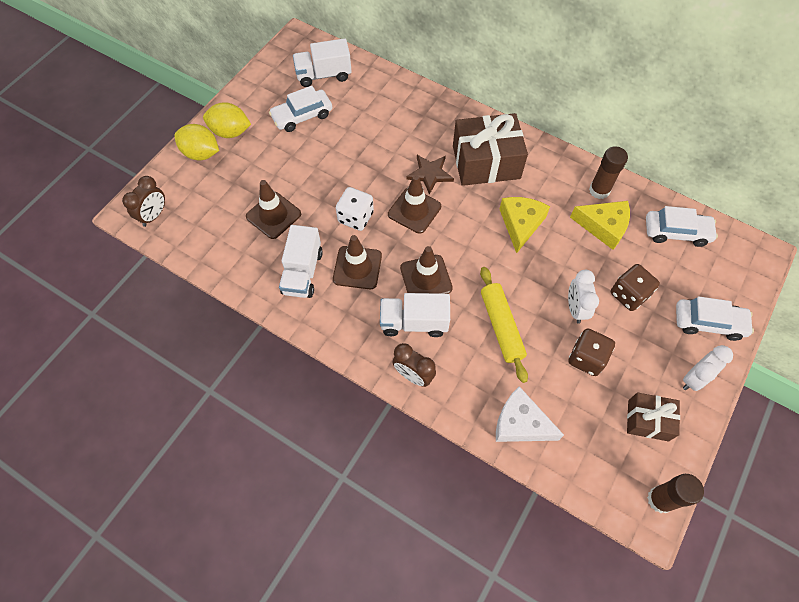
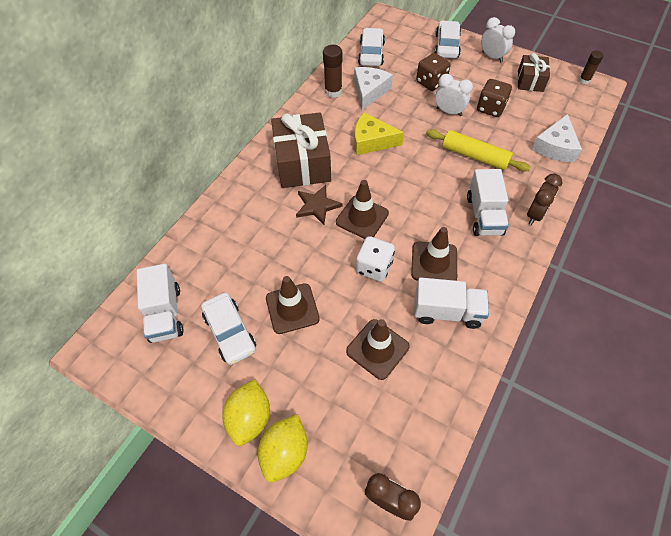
camera: 90 degrees left, 5 degrees down
(426, 278) = (437, 207): brown traffic cone -> brown traffic cone (292, 308)
(501, 326) = (475, 156): yellow rolling pin -> yellow rolling pin turned 45 degrees clockwise
(575, 308) = (449, 112): white clock -> white clock turned 150 degrees counterclockwise
(603, 226) = (369, 91): yellow cheese -> white cheese
(660, 499) = (584, 80): brown glue stick -> brown glue stick, size x0.64

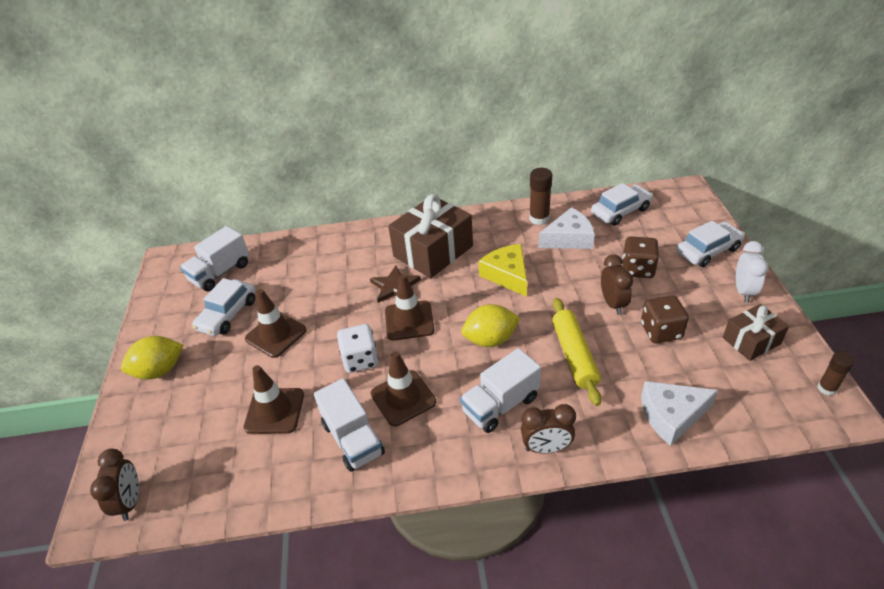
camera: 55 degrees right, 15 degrees down
(285, 452) = (141, 408): yellow lemon -> yellow lemon (490, 339)
(449, 112) = (613, 303): white clock -> brown clock

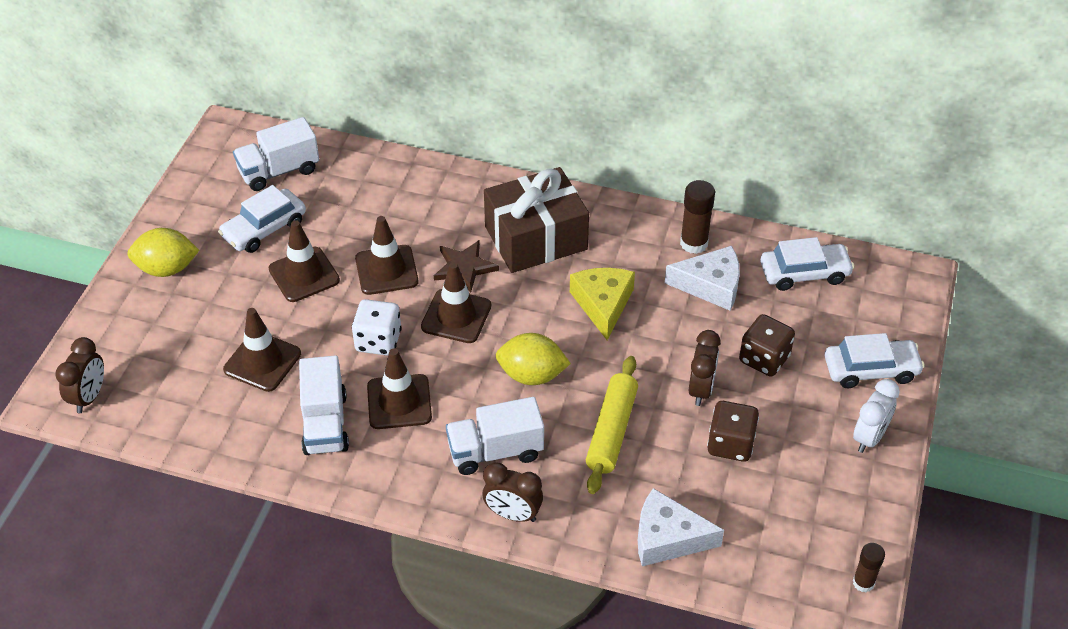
camera: 20 degrees right, 5 degrees up
(338, 309) = (386, 270): none -> brown traffic cone
(751, 341) = (825, 497): brown gift -> none

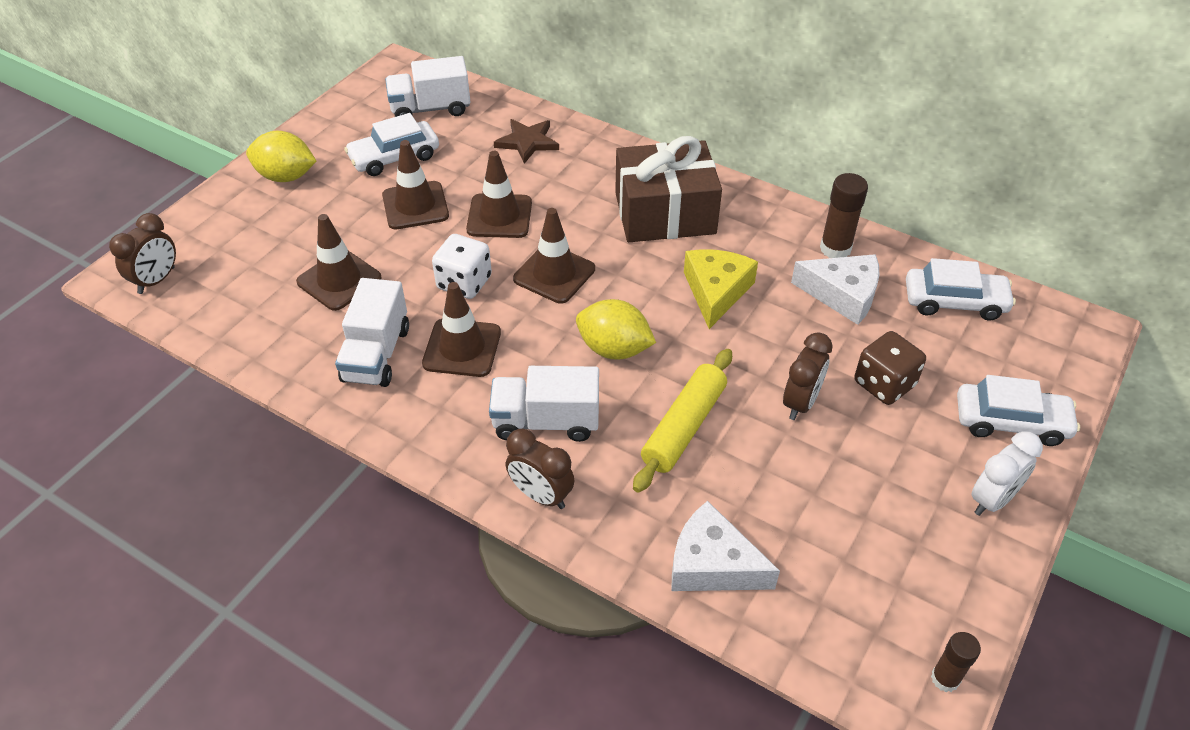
camera: 15 degrees right, 0 degrees up
(464, 267) = (580, 228): brown star -> brown star (527, 142)
(730, 444) = (819, 471): brown dice -> none

